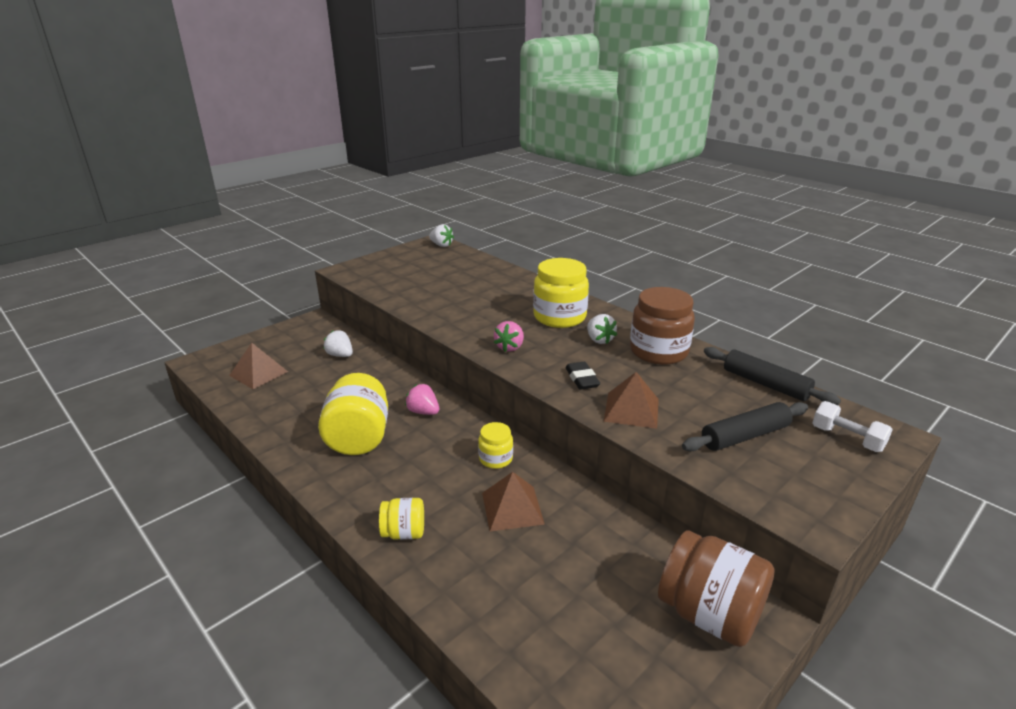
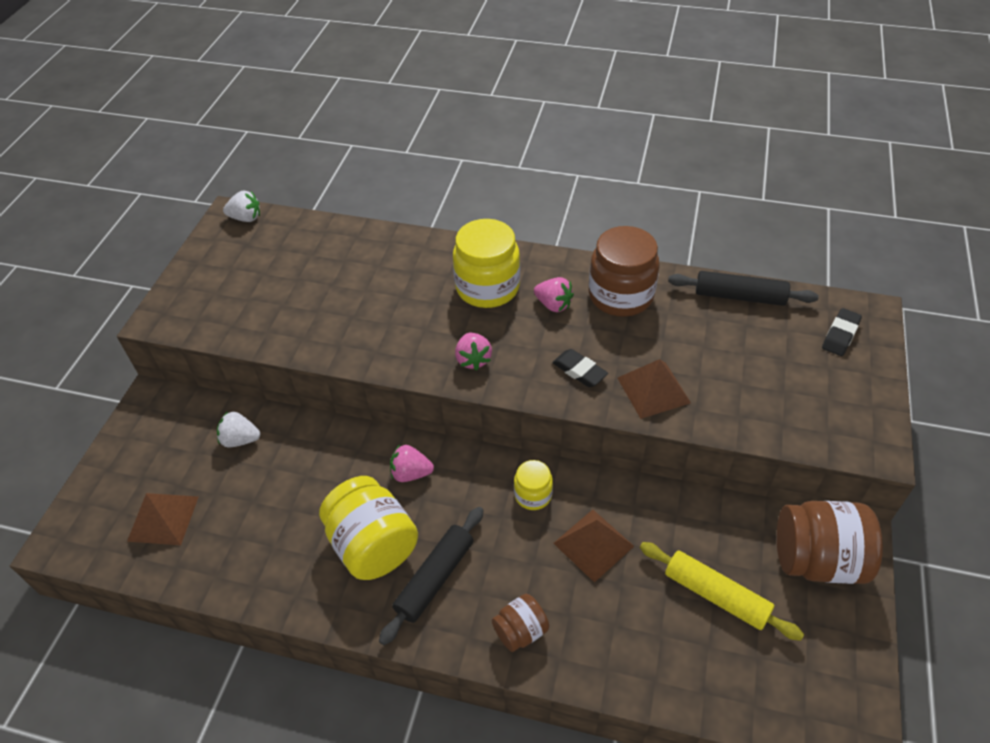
camera: 30 degrees left, 20 degrees up
(404, 533) = (520, 631): yellow jar -> brown jar
(585, 590) = (715, 595): none -> yellow rolling pin
(599, 340) = (553, 305): white strawberry -> pink strawberry
(745, 436) = (765, 373): black rolling pin -> black rolling pin (435, 578)
(847, 439) = (840, 335): white dumbbell -> black eraser

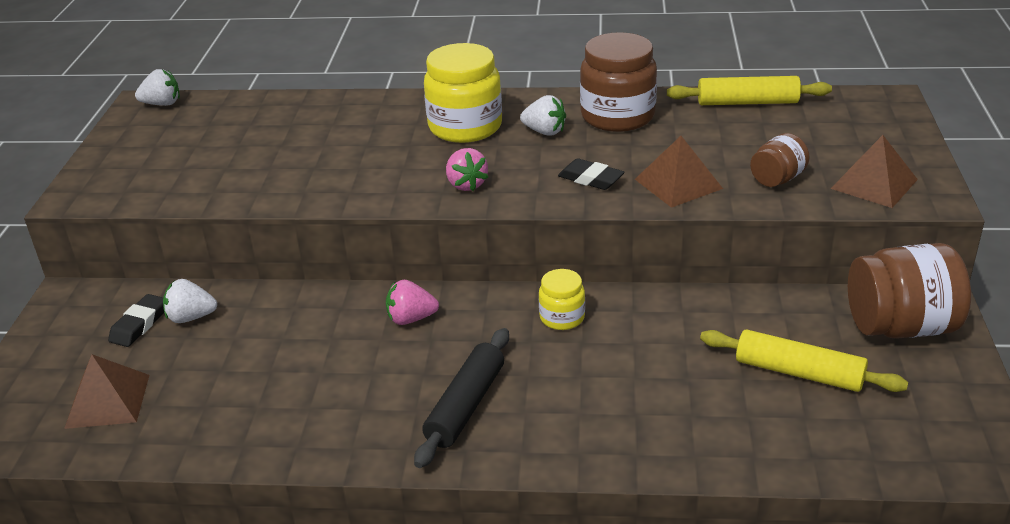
camera: 10 degrees left, 15 degrees down
(373, 545) = (382, 388): yellow jar -> none
(520, 631) = (582, 437): brown jar -> brown jar (777, 179)
(553, 305) = (544, 132): pink strawberry -> white strawberry
(593, 544) = (645, 350): brown pyramid -> brown pyramid (874, 184)
(739, 296) = (747, 102): black rolling pin -> yellow rolling pin
(840, 335) = (864, 119): black eraser -> black eraser (139, 325)

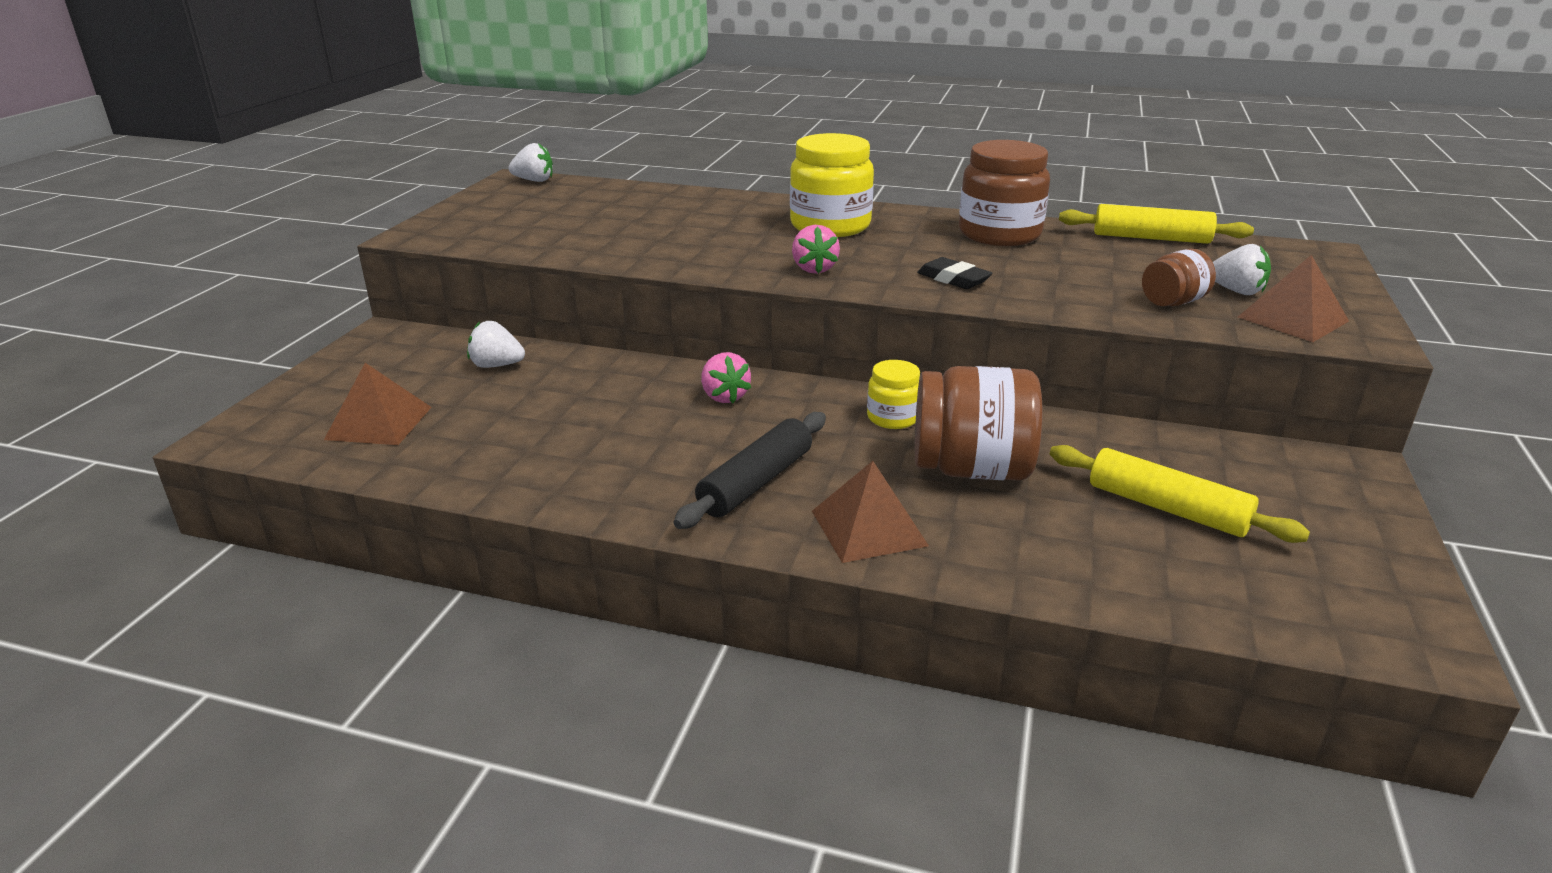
camera: 10 degrees right, 5 degrees down
(139, 325) = (442, 364): black eraser -> none
(411, 319) = (724, 397): pink strawberry -> pink strawberry turned 120 degrees counterclockwise
(544, 132) = (914, 238): white strawberry -> white strawberry (1236, 291)
(678, 183) = (1053, 293): brown pyramid -> brown pyramid (868, 528)
(900, 327) = (1306, 481): brown jar -> brown jar (971, 469)

